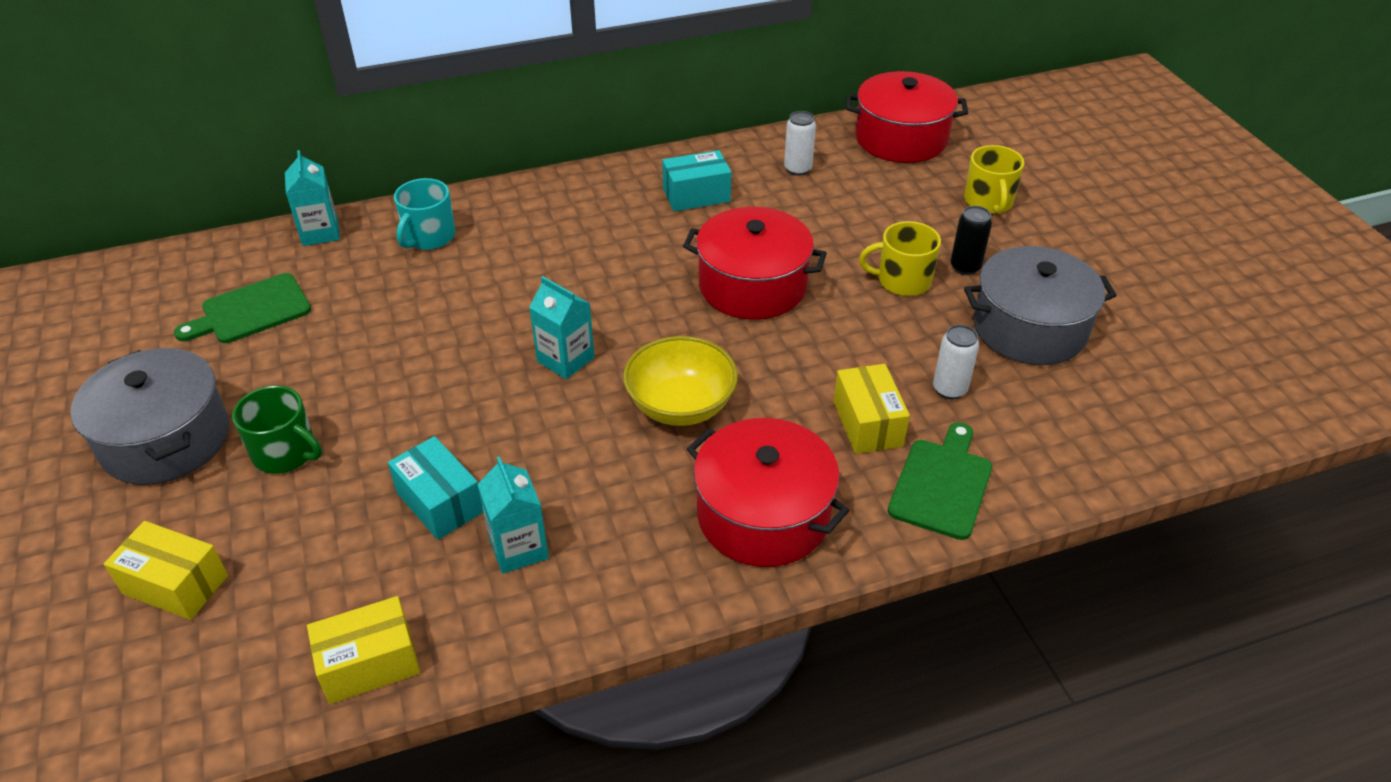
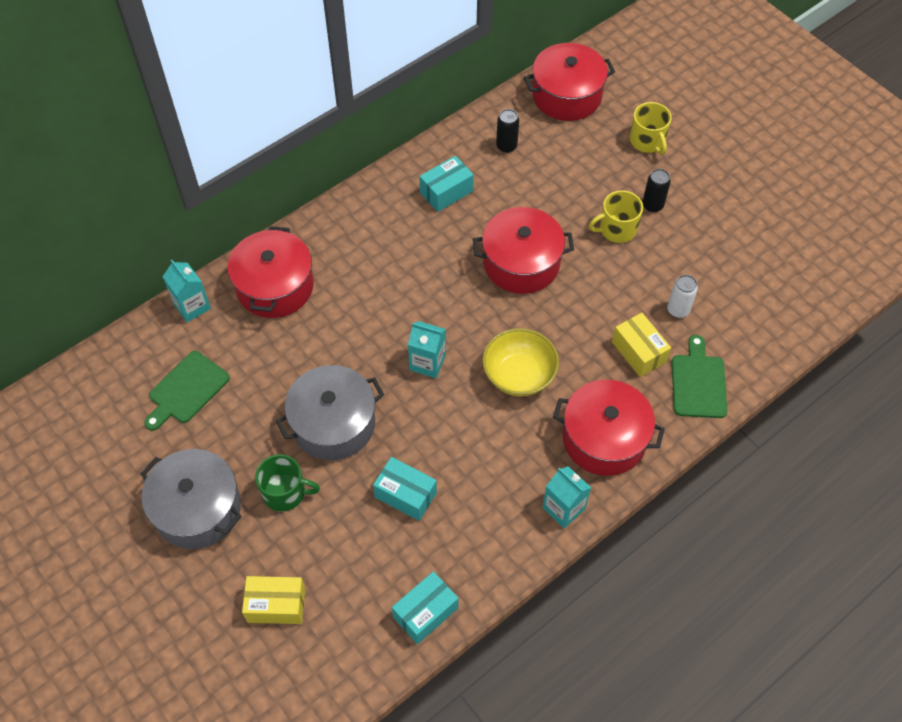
camera: 20 degrees left, 15 degrees up
(369, 664) = (425, 612): yellow box -> turquoise box
(429, 237) = (275, 286): turquoise mug -> red pot
(518, 548) = (471, 510): turquoise carton -> turquoise carton (563, 508)
(797, 169) = (506, 146): white can -> black can
(1029, 328) = (709, 246): grey pot -> grey pot (333, 424)

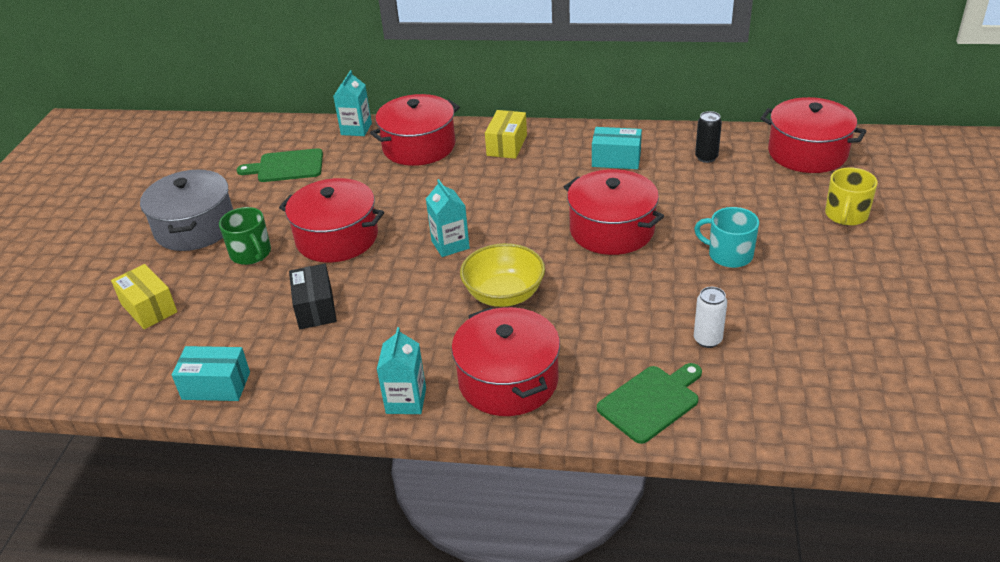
camera: 50 degrees right, 20 degrees down
(333, 424) = (337, 238): grey pot -> red pot
(405, 495) = (315, 308): turquoise box -> black box
(617, 229) = (729, 255): yellow mug -> turquoise mug
(638, 352) = (627, 344): yellow box -> yellow box (507, 145)
(652, 205) = (788, 258): black can -> none

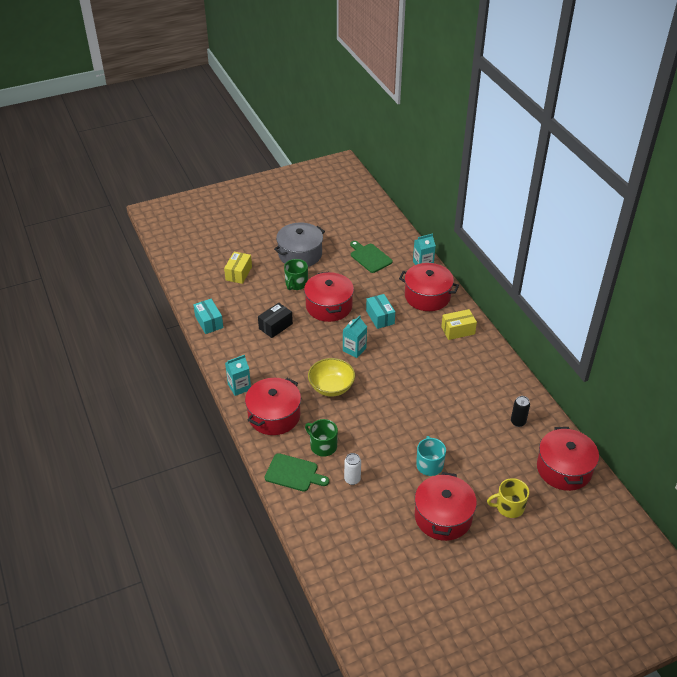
camera: 55 degrees right, 5 degrees up
(612, 230) = (414, 407): red pot -> red pot (443, 517)
(616, 159) = (482, 382): turquoise box -> turquoise box (380, 317)
(617, 347) = (323, 446): none -> green mug

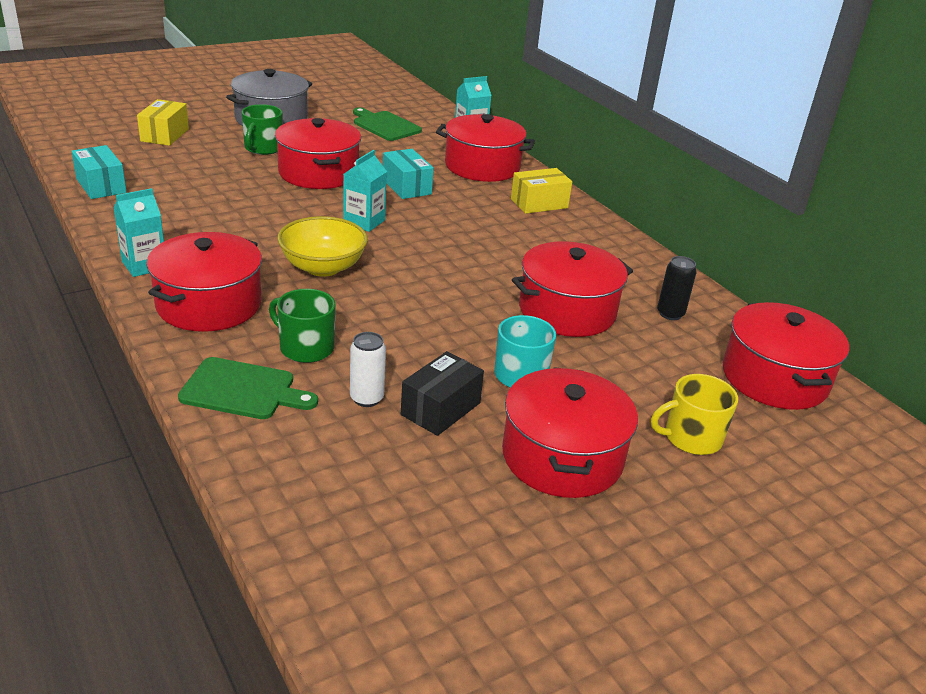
camera: 10 degrees left, 10 degrees down
(275, 326) = (223, 193): black box -> black box (440, 409)
(460, 420) = (567, 310): none -> red pot

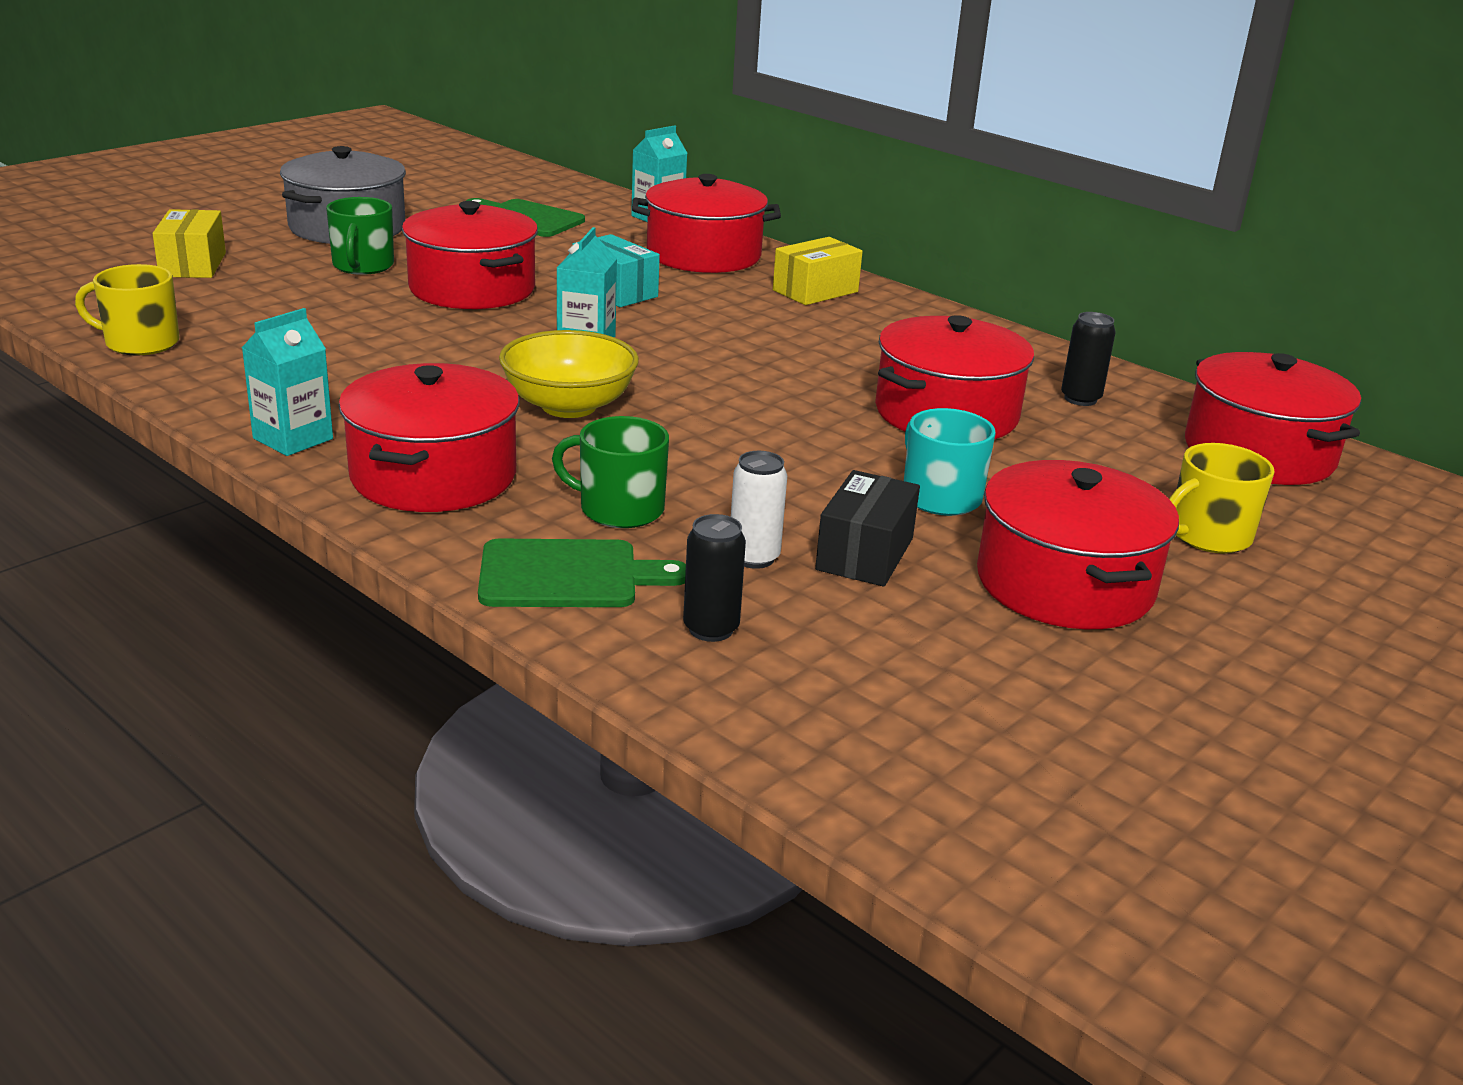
camera: 15 degrees left, 5 degrees down
(101, 186) = (140, 343): turquoise box -> yellow mug
(305, 446) = (711, 629): none -> black can

